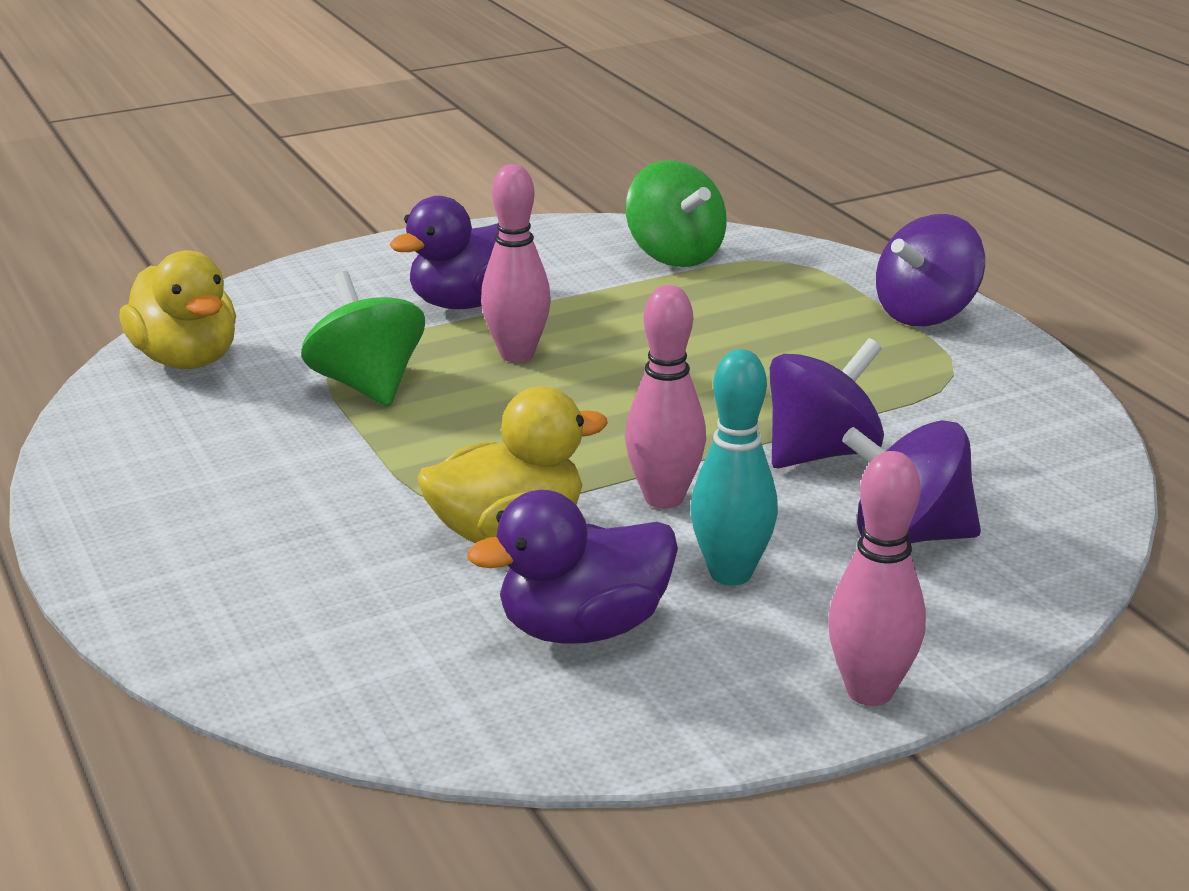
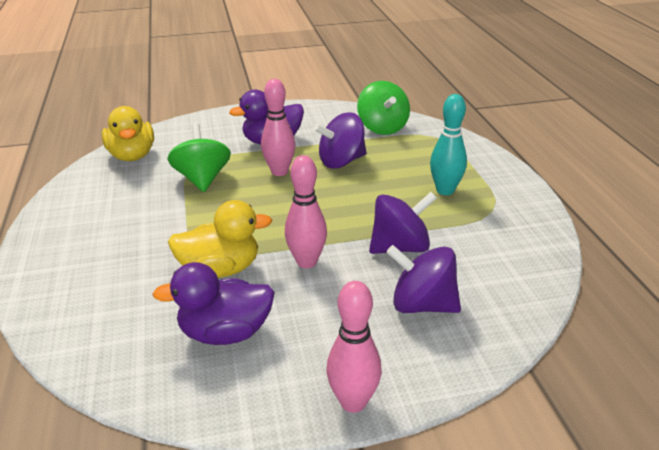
camera: 15 degrees right, 5 degrees up
(730, 573) = (317, 313): turquoise bowling pin -> turquoise bowling pin (445, 190)
(925, 314) = (493, 174): purple spinning top -> purple spinning top (341, 161)

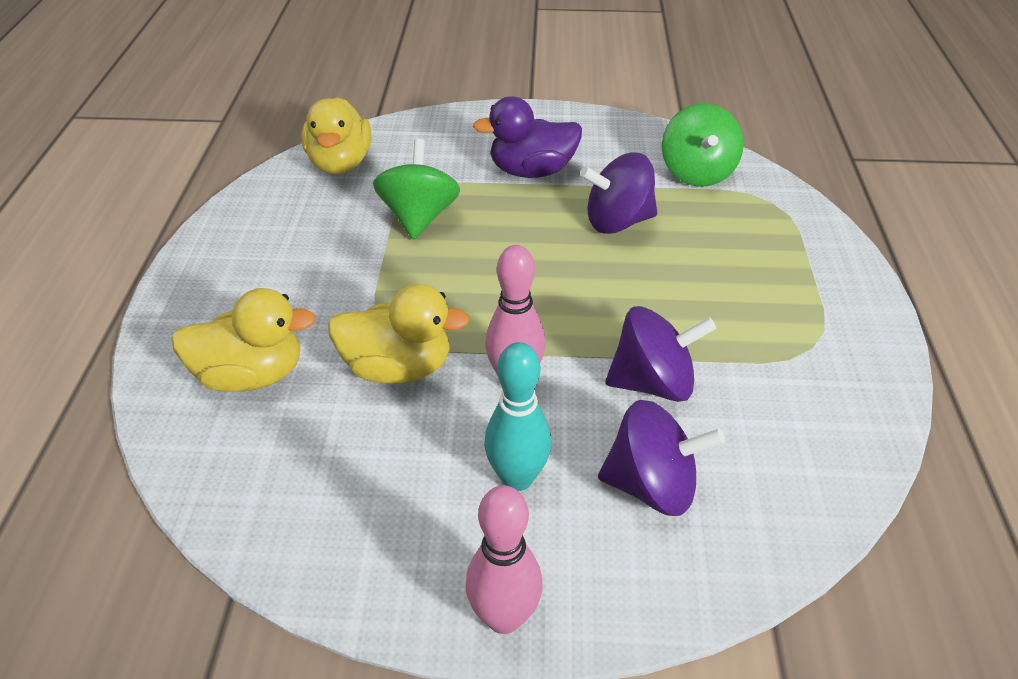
camera: 15 degrees right, 10 degrees up
(111, 293) = (251, 375): none -> yellow duck
(225, 333) = (373, 468): purple duck -> none
(279, 172) = (525, 223): pink bowling pin -> none
(422, 305) = (651, 485): purple spinning top -> purple spinning top turned 150 degrees clockwise
(445, 190) = (752, 299): turquoise bowling pin -> turquoise bowling pin (517, 478)

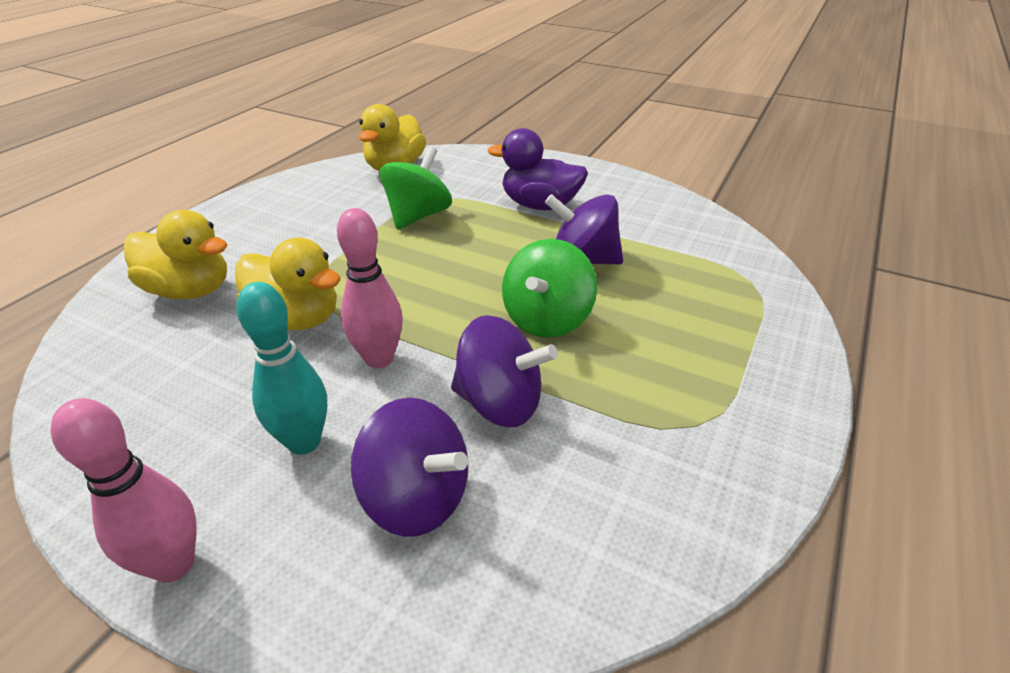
camera: 25 degrees right, 5 degrees down
(697, 173) = (692, 240): green spinning top -> green spinning top (547, 319)

